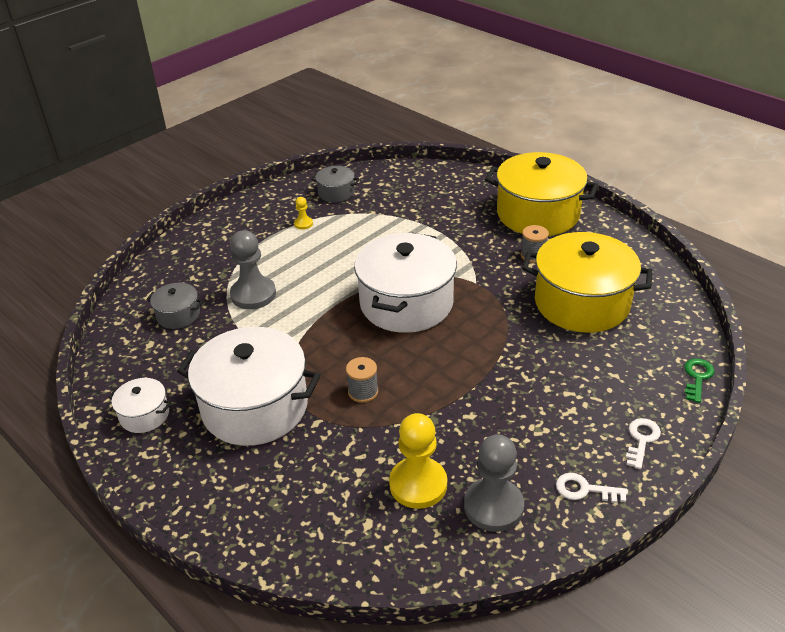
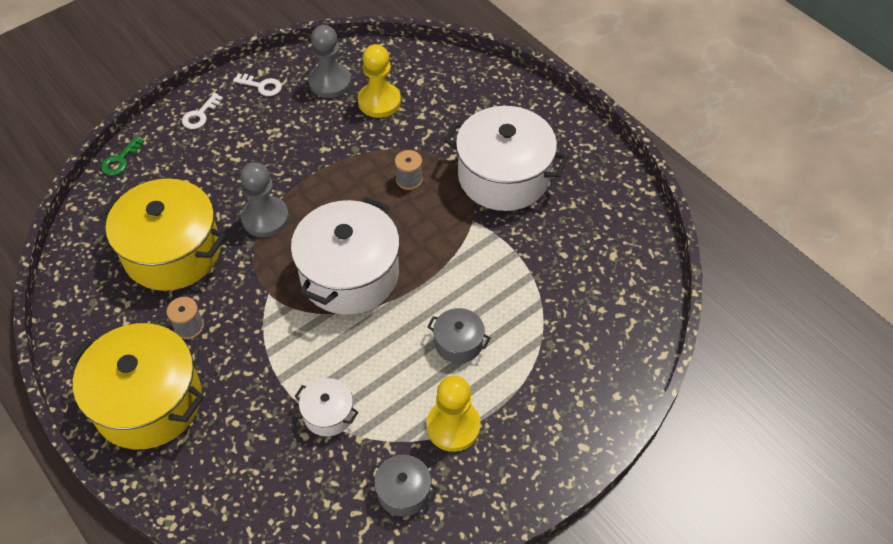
camera: 175 degrees left, 15 degrees up
(144, 415) = (599, 179): white pot -> white pot (328, 414)
(178, 315) = (591, 289): grey pot -> grey pot (458, 343)
(253, 294) = (512, 308): grey pawn -> grey pawn (265, 218)
(303, 224) = (453, 426): yellow pawn -> yellow pawn, size x2.17

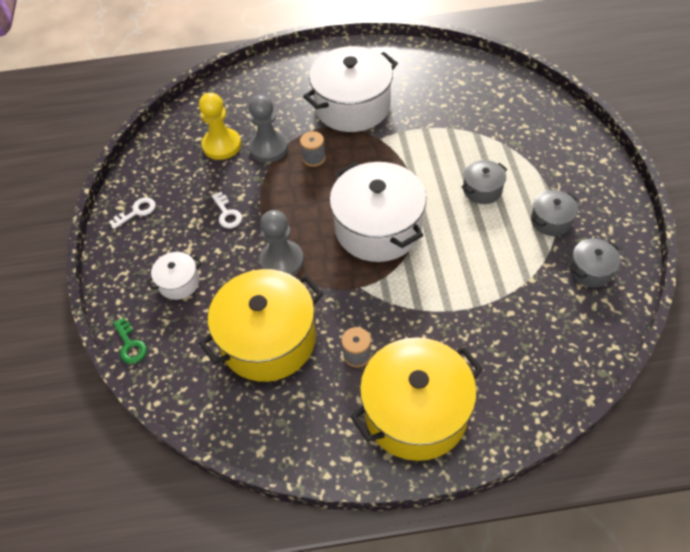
camera: 55 degrees left, 0 degrees up
(200, 115) = (130, 266): white key -> white key (227, 213)
(328, 414) = (499, 290): white pot -> white pot (179, 282)
(330, 82) = (174, 167): grey pawn -> grey pawn (269, 148)
(453, 426) = (551, 220): yellow pawn -> grey pot

